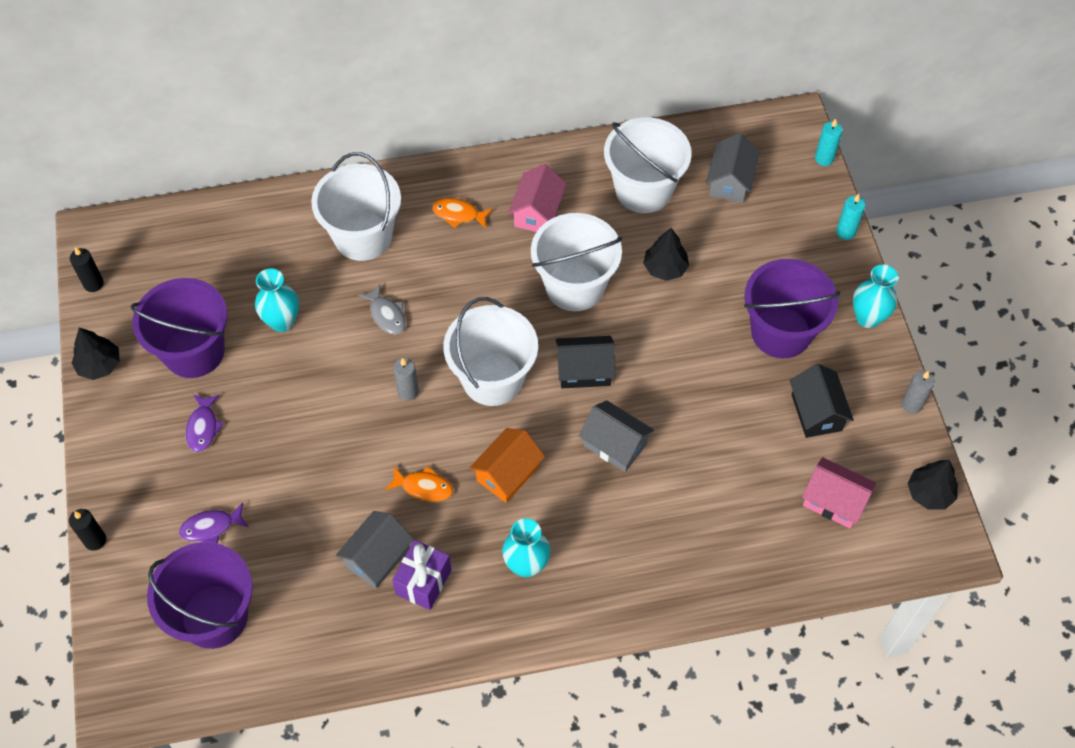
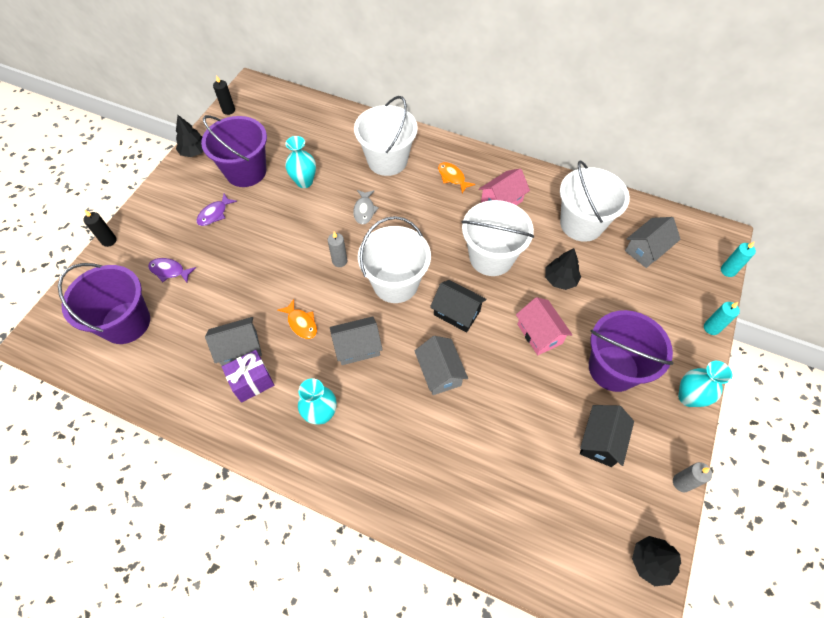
camera: 35 degrees right, 0 degrees up
(507, 474) = (357, 347): orange house -> grey house
(834, 501) = (568, 516): pink house -> pink house (539, 334)

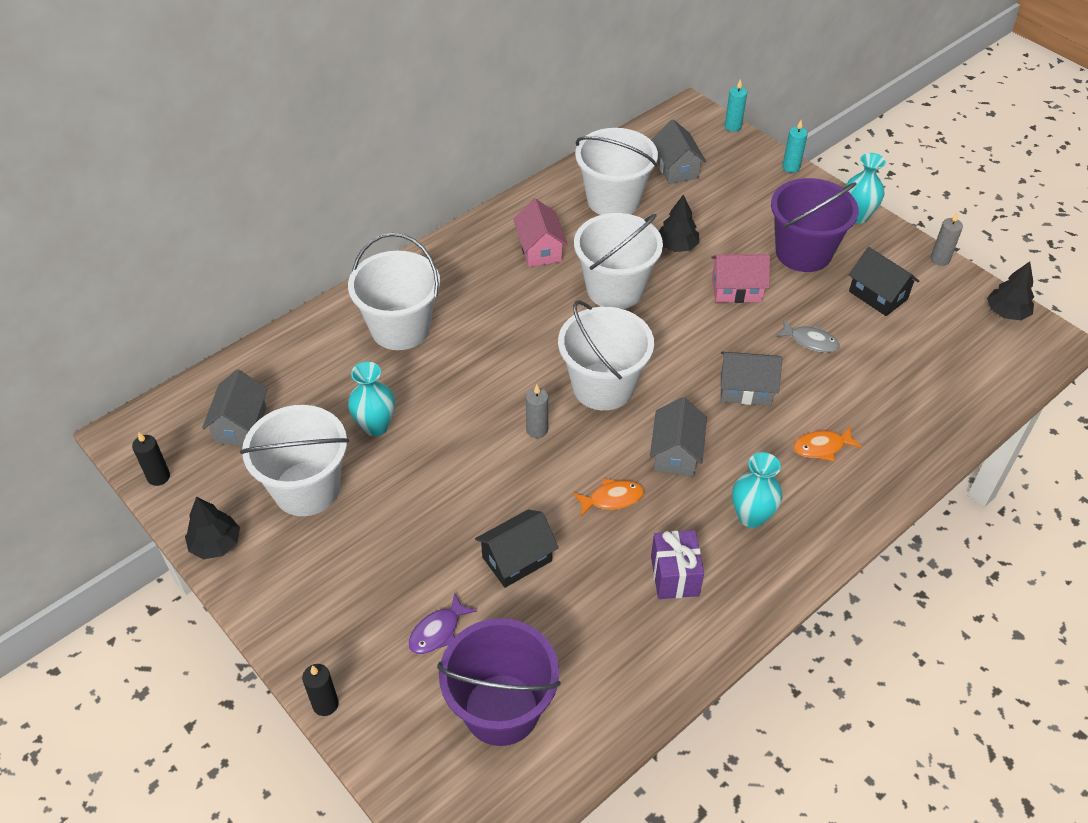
camera: 65 degrees left, 10 degrees down
(214, 214) = (364, 548): purple fish -> none
(239, 348) = (617, 577): grey house -> grey house (241, 425)
(246, 171) = (307, 488): purple bucket -> white bucket
(364, 210) = (469, 379): grey fish -> grey fish (810, 341)
(452, 177) = (473, 277): orange fish -> orange fish (822, 447)
(457, 313) = (675, 346): black house -> black house (517, 559)

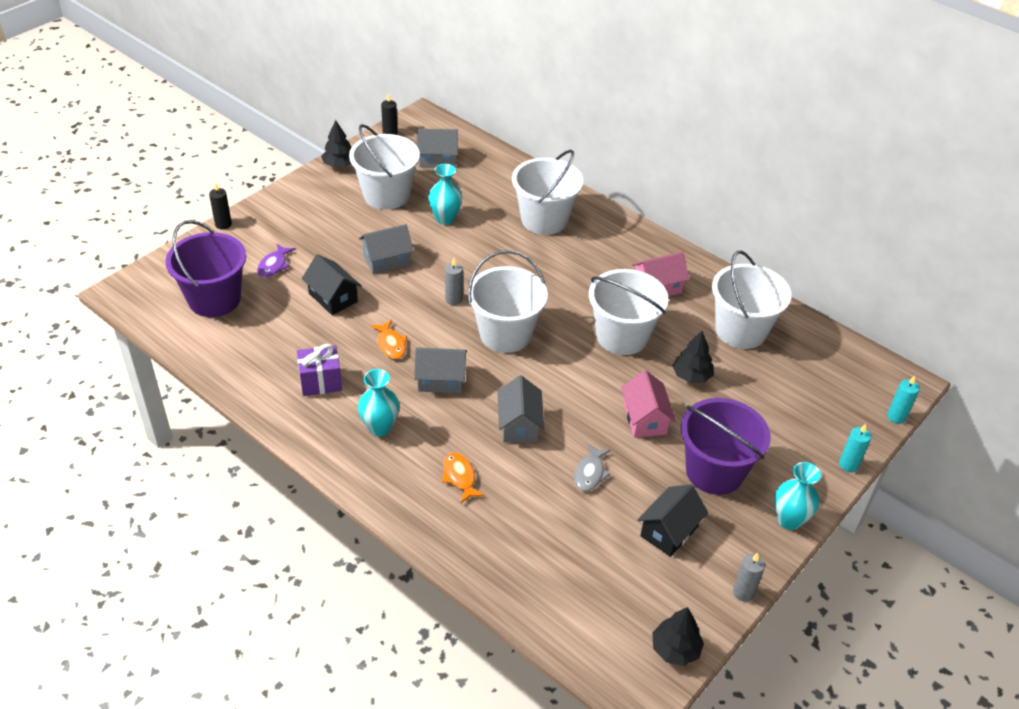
camera: 80 degrees right, 5 degrees down
(437, 631) = (274, 265): purple fish -> purple fish turned 105 degrees counterclockwise
(676, 168) = (806, 373): grey house -> grey house (387, 260)

